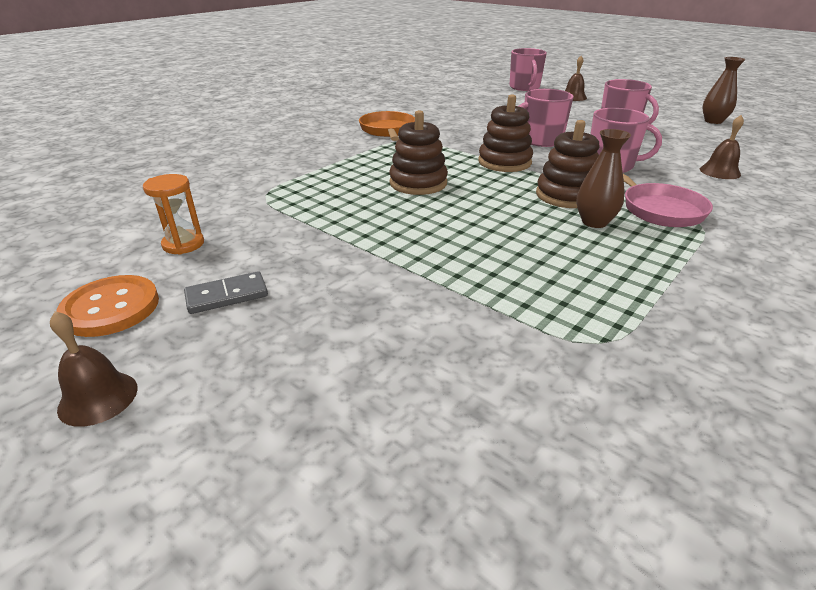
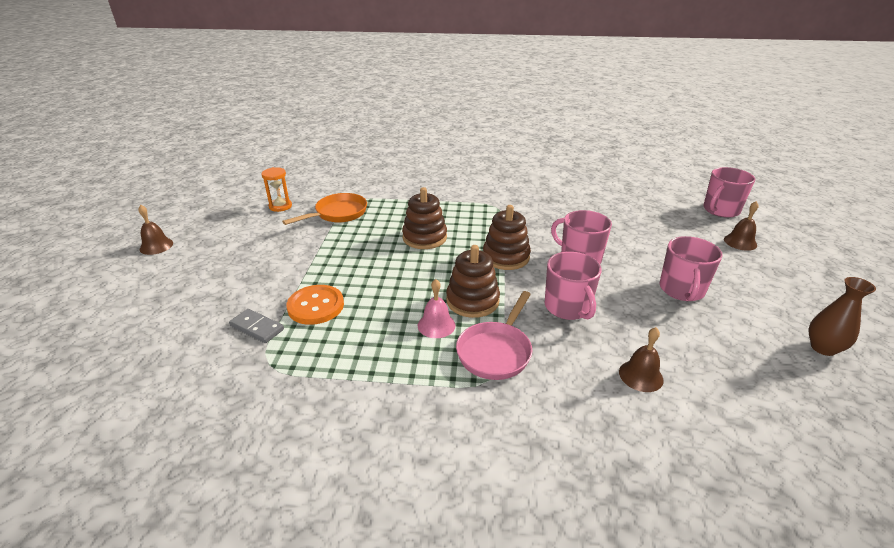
camera: 55 degrees right, 0 degrees up
(111, 308) = (215, 218): orange button -> orange button (316, 306)
(227, 295) = (242, 238): grey domino -> grey domino (257, 327)
(388, 131) = (504, 194): orange pan -> orange pan (338, 214)
(594, 222) = (436, 325): brown vase -> pink bell

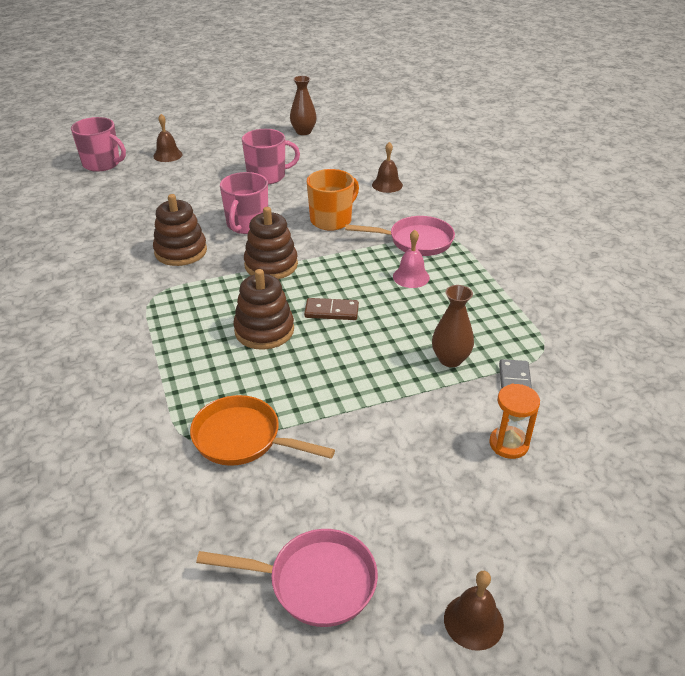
camera: 115 degrees left, 5 degrees up
(234, 214) = (314, 582): none -> pink pan
(280, 206) = (253, 529): orange hourglass -> orange hourglass (508, 444)
(316, 306) = (450, 359): orange button -> brown vase
(422, 269) = (331, 311): none -> brown domino
(472, 301) = (361, 267): brown stacking toy -> brown stacking toy (181, 251)
(568, 307) = (331, 220): pink mug -> orange mug

